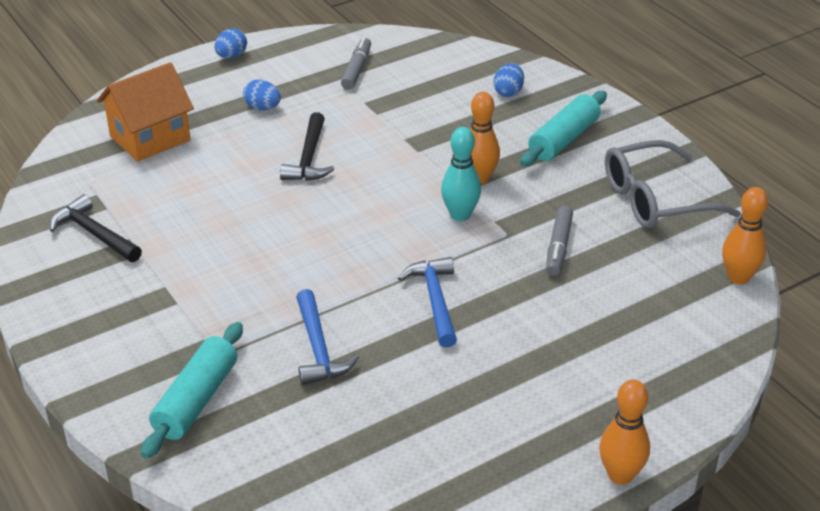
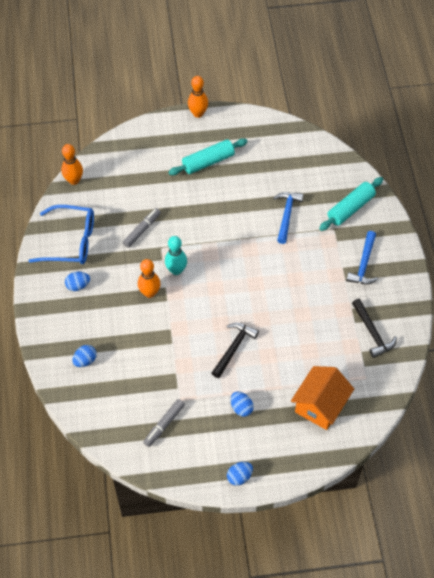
camera: 155 degrees left, 20 degrees up
(150, 138) = (320, 405): orange house -> orange house turned 45 degrees counterclockwise
(435, 301) = (220, 221): blue hammer -> blue hammer (363, 264)
(563, 139) = (83, 305): turquoise rolling pin -> turquoise rolling pin (208, 162)
(592, 156) = (78, 286): none -> blue egg
(654, 200) = (72, 241): grey glasses -> blue glasses

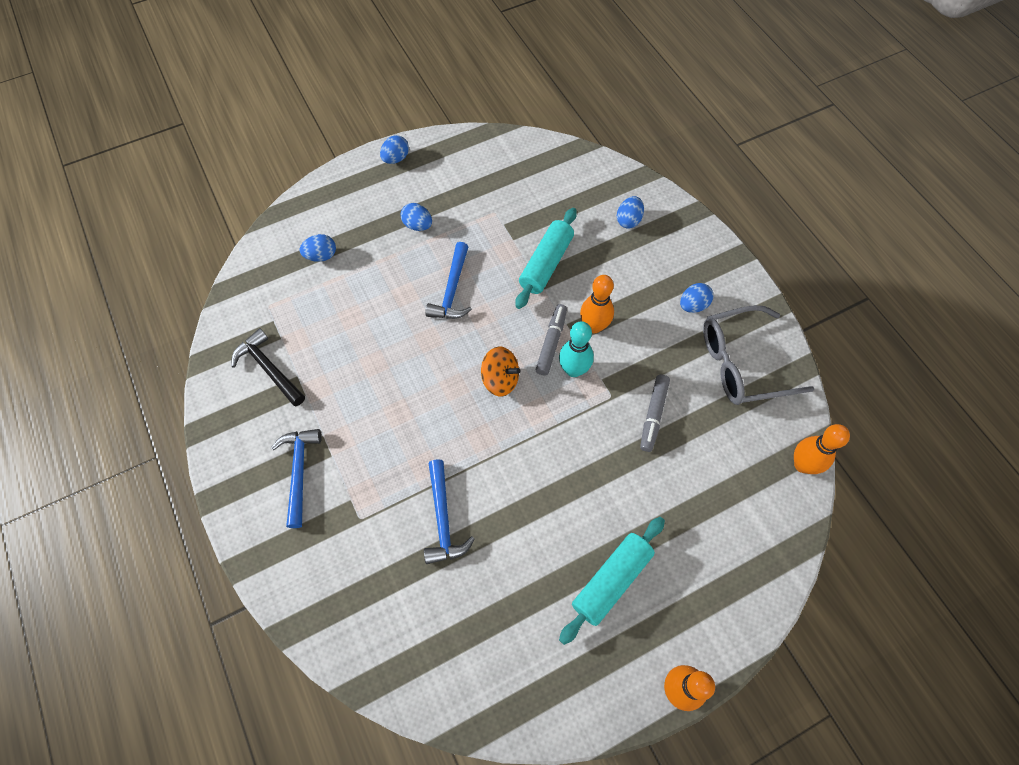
camera: 160 degrees right, 5 degrees up
(72, 241) = (740, 364): blue glasses -> grey glasses
(164, 424) = (501, 183): grey marker -> grey marker (551, 343)
(225, 279) = (500, 379): none -> orange spinning top
(234, 348) = (452, 290): black hammer -> blue hammer
(320, 405) = (321, 256): orange house -> blue egg
(350, 208) = (340, 571): turquoise rolling pin -> turquoise rolling pin (546, 264)

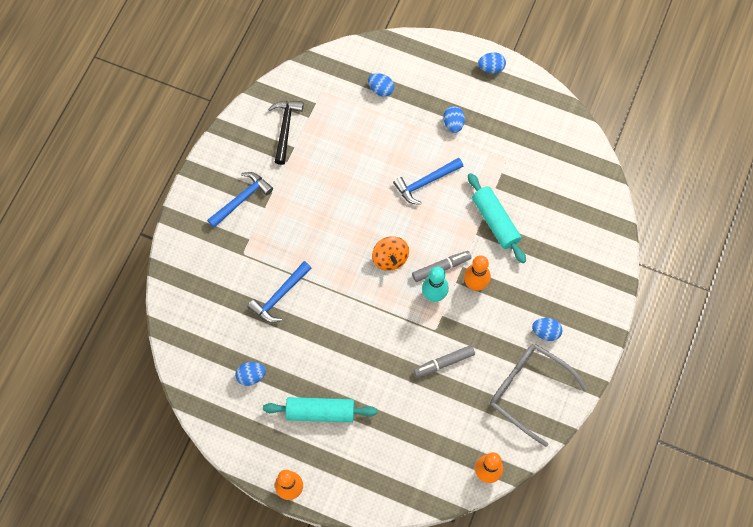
camera: 50 degrees right, 5 degrees up
(546, 264) = (495, 221): turquoise rolling pin -> turquoise rolling pin turned 75 degrees clockwise
(628, 220) = (577, 245): blue egg -> blue egg (251, 376)

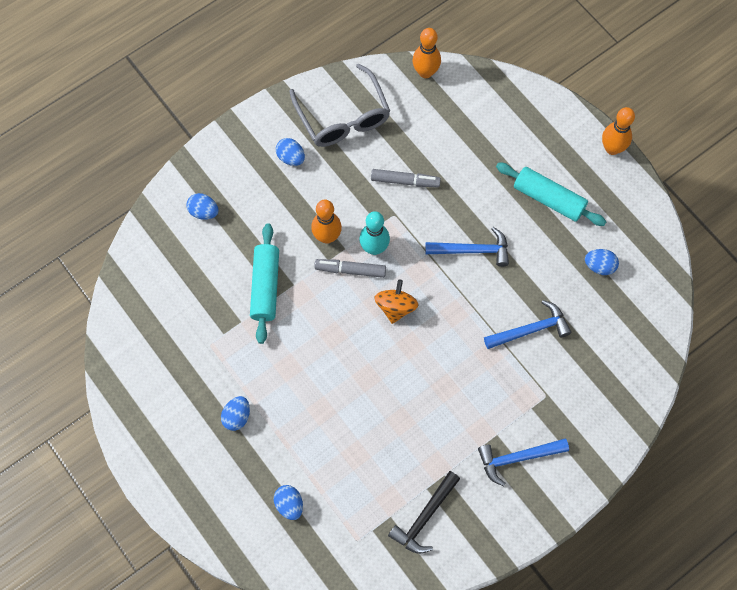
camera: 150 degrees left, 0 degrees up
(426, 182) = (309, 367): blue hammer -> blue hammer (472, 250)
(491, 68) = (150, 460): blue egg -> blue egg (204, 212)

